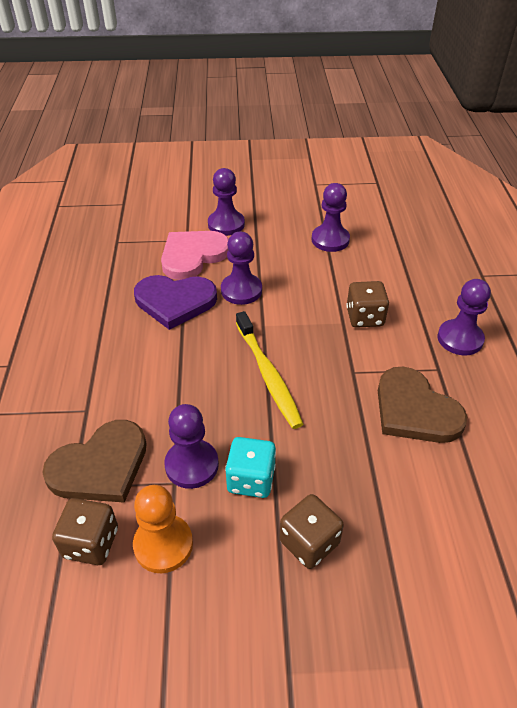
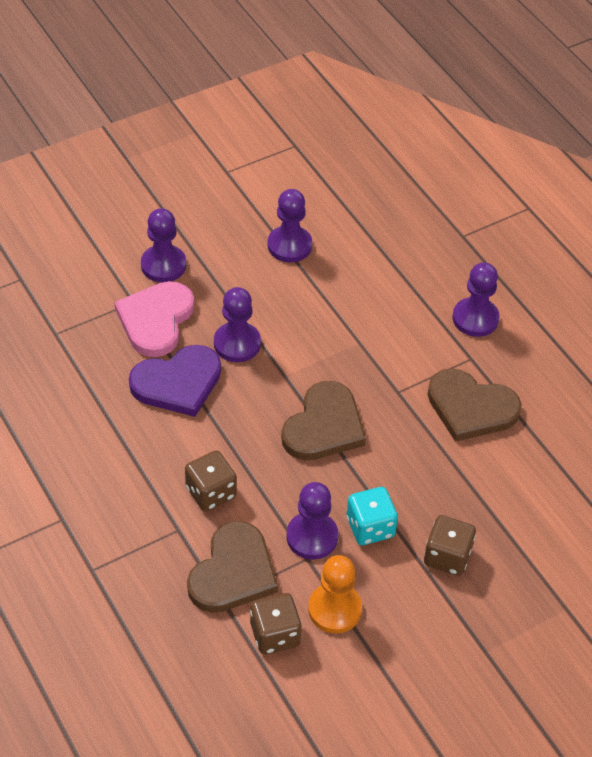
camera: 30 degrees left, 5 degrees up
(268, 375) = (324, 426): yellow toothbrush -> brown heart
(364, 317) = (377, 328): brown dice -> brown dice (211, 492)

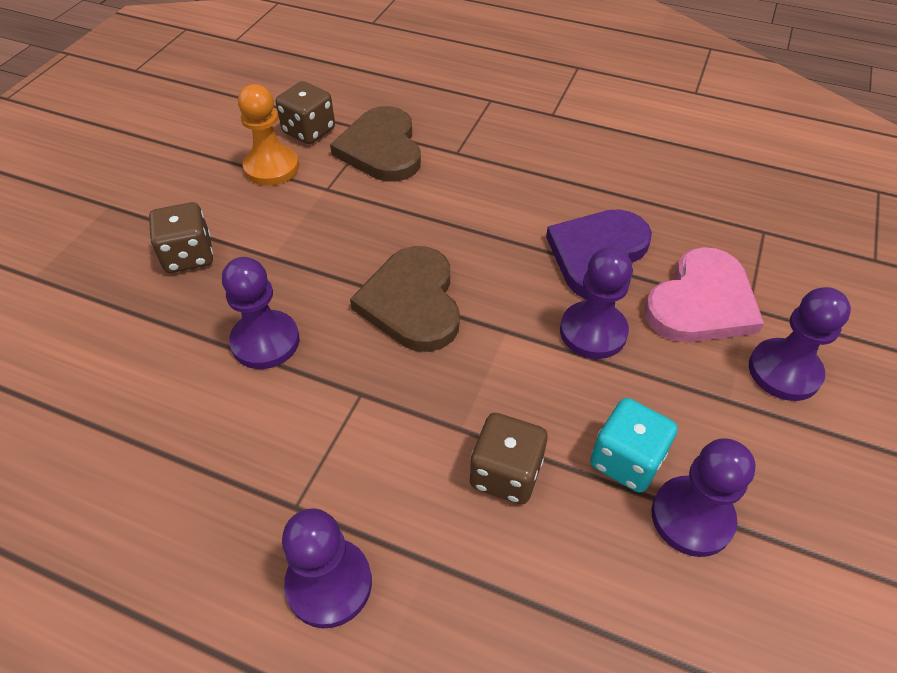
camera: 145 degrees right, 0 degrees up
(156, 320) = (701, 302): pink heart -> pink heart turned 60 degrees clockwise
(211, 492) = (460, 188): brown dice -> brown dice (505, 473)
(312, 537) = (336, 204): purple pawn -> purple pawn (265, 341)
(370, 527) = (286, 239): turquoise dice -> turquoise dice (626, 460)
(471, 408) = (253, 429): brown heart -> none

